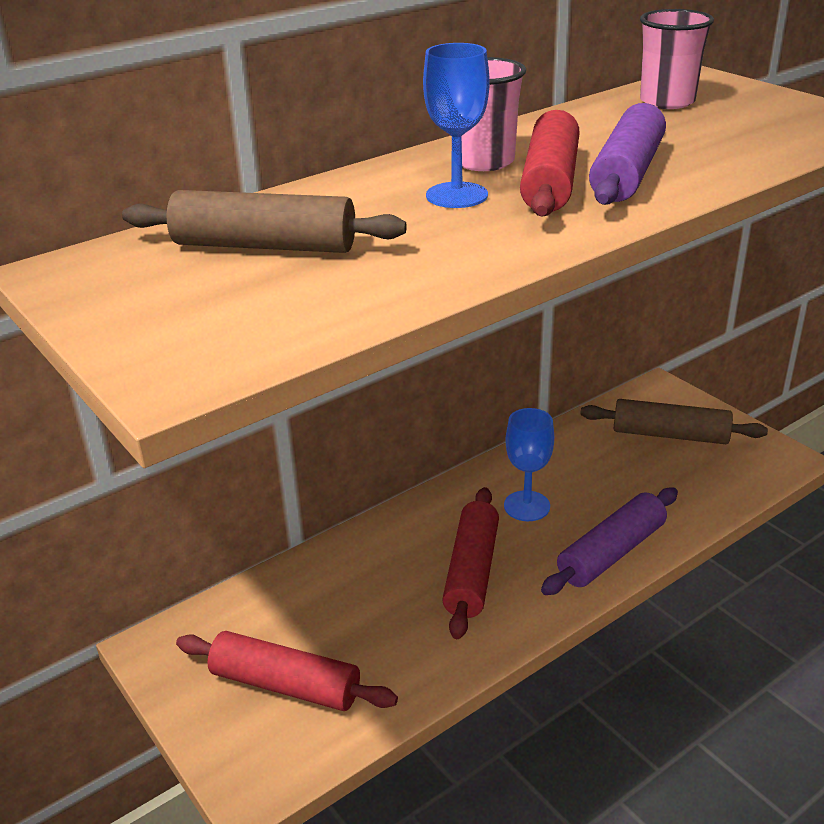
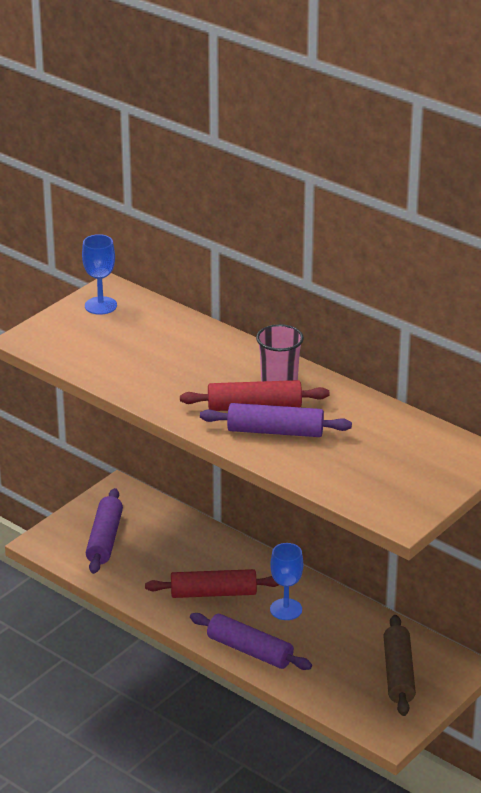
camera: 75 degrees right, 0 degrees up
(264, 246) = (148, 335): brown rolling pin -> none
(285, 684) = (105, 539): red rolling pin -> purple rolling pin
(457, 195) = (226, 379): blue goblet -> blue goblet (100, 305)
(667, 102) = (416, 442): pink cup -> none

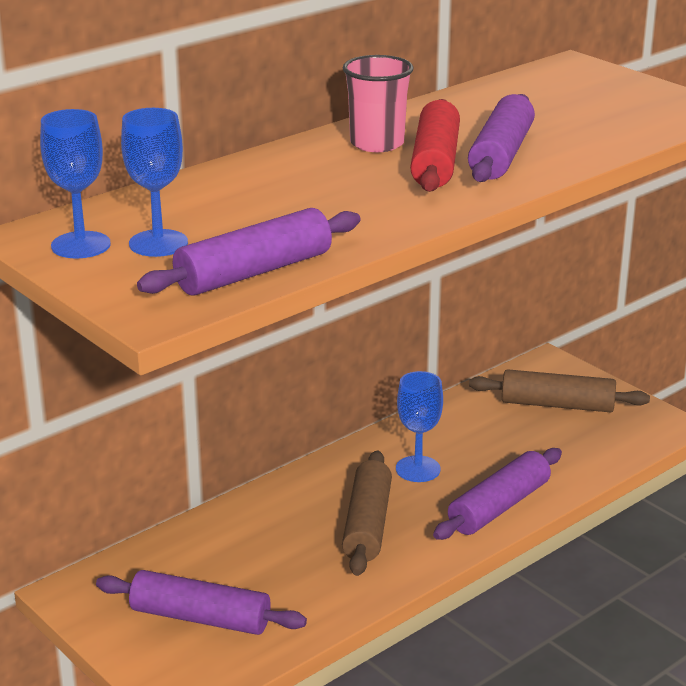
camera: 80 degrees left, 5 degrees down
(78, 361) = (254, 272): none -> purple rolling pin
(108, 328) = (158, 243): none -> blue goblet
(213, 593) = (367, 524): red rolling pin -> brown rolling pin

